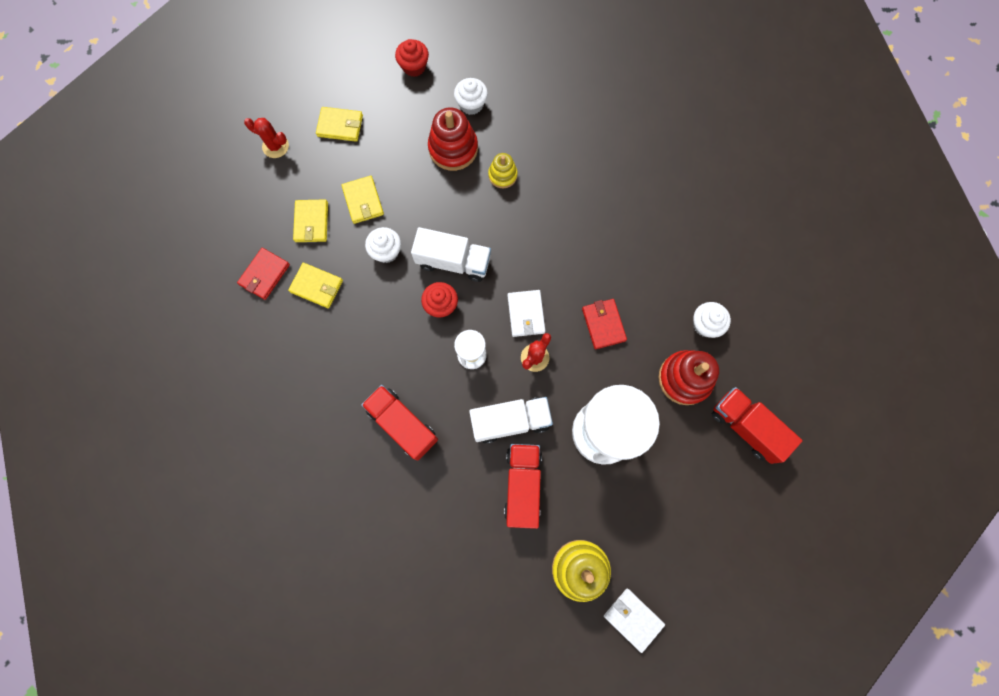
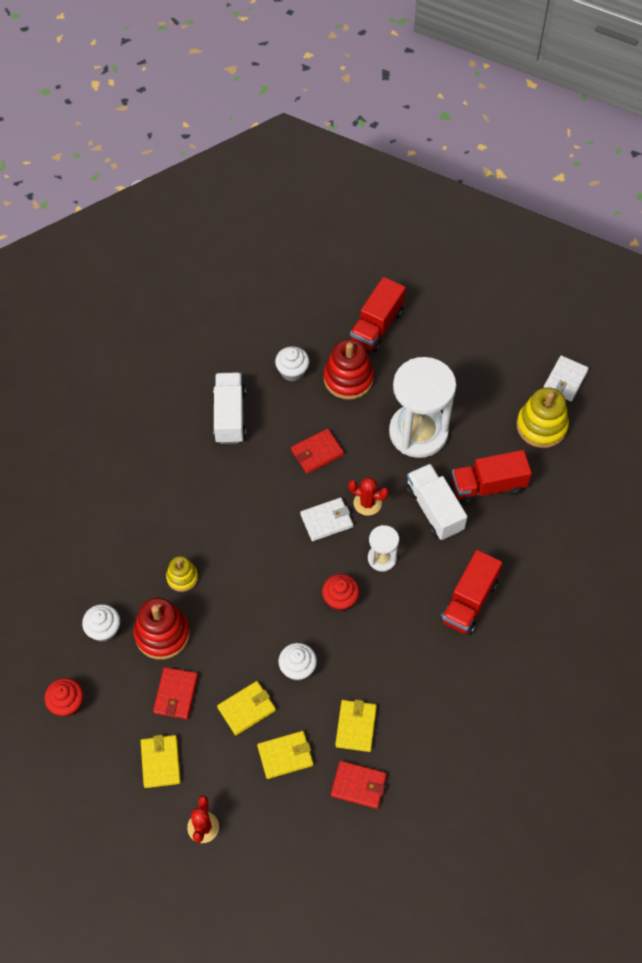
camera: 105 degrees left, 15 degrees down
(395, 148) = (176, 694): none -> red wallet
(453, 261) = (291, 600): white truck -> white truck (230, 416)

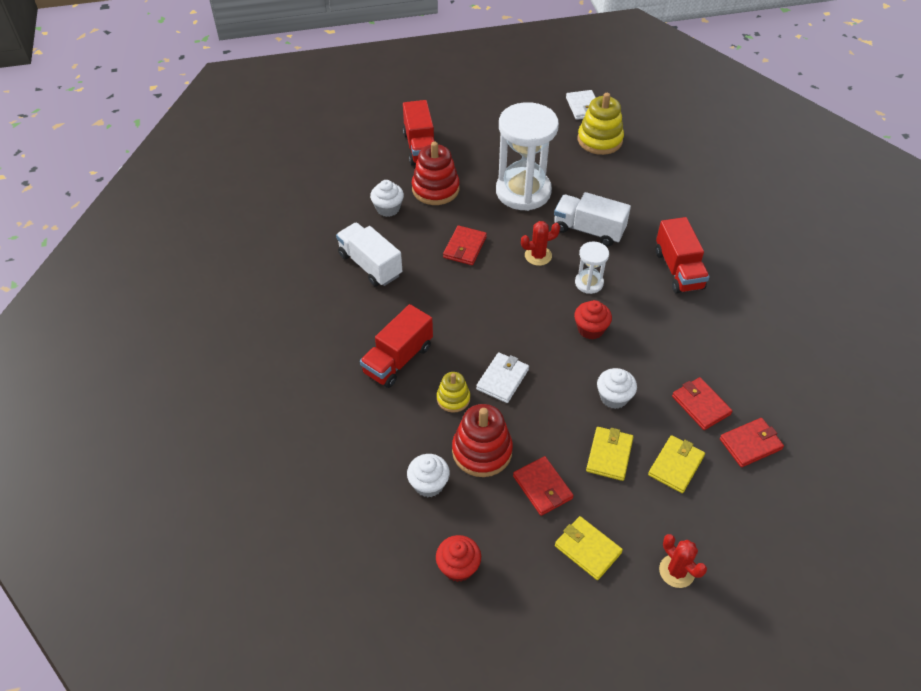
camera: 40 degrees left, 10 degrees down
(326, 520) = (521, 285): white wallet -> white wallet (502, 379)
(356, 726) = (700, 405): yellow wallet -> red wallet
(488, 486) = (607, 194): red truck -> red truck (398, 359)

